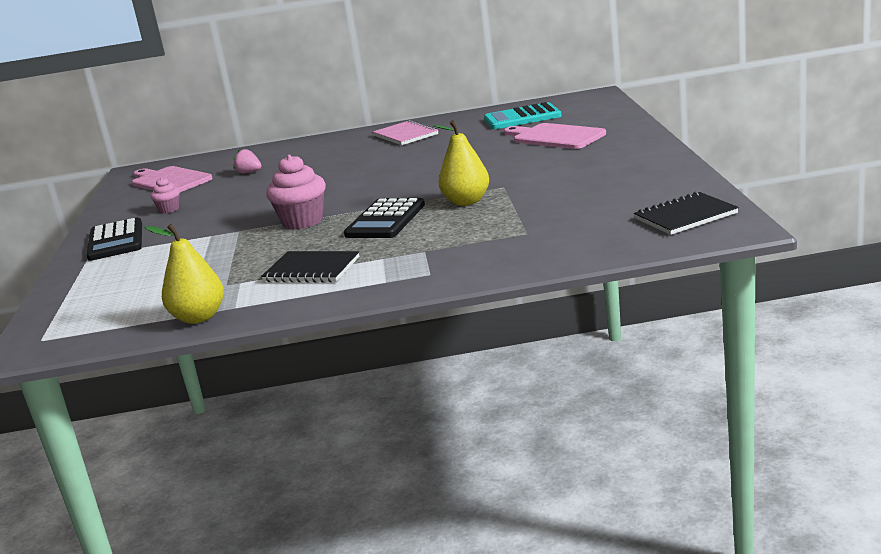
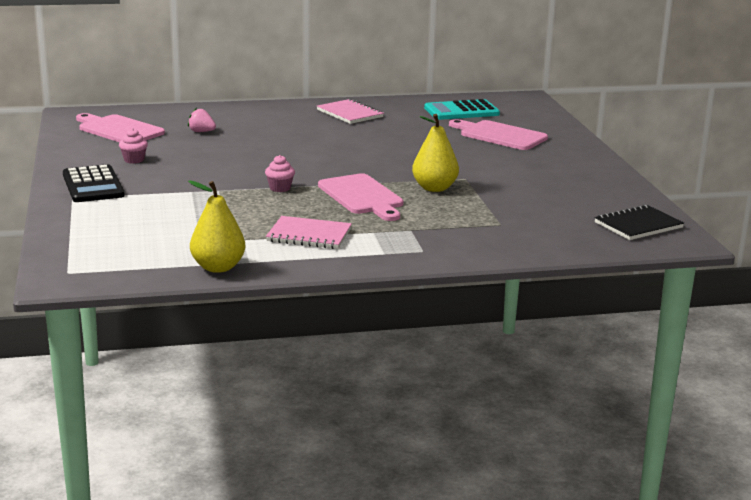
camera: 10 degrees left, 0 degrees up
(302, 221) = (280, 188): pink cupcake -> pink cupcake, size x0.54
(311, 269) = (309, 235): black notebook -> pink notebook
(385, 220) = (362, 196): black calculator -> pink cutting board

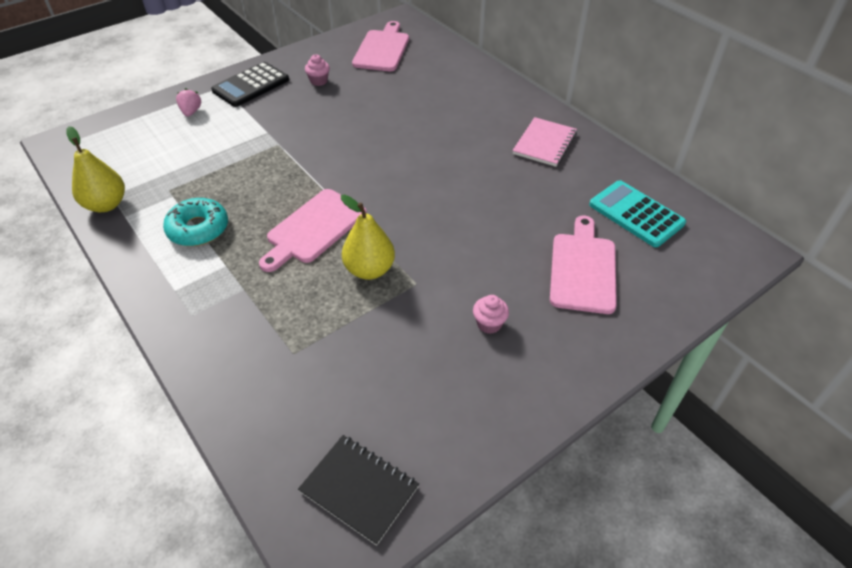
camera: 65 degrees right, 25 degrees up
(201, 132) = (413, 85): pink strawberry -> pink strawberry (191, 112)
(280, 188) = (303, 173): pink cupcake -> pink cupcake (489, 324)
(309, 235) = (198, 229): pink notebook -> turquoise donut

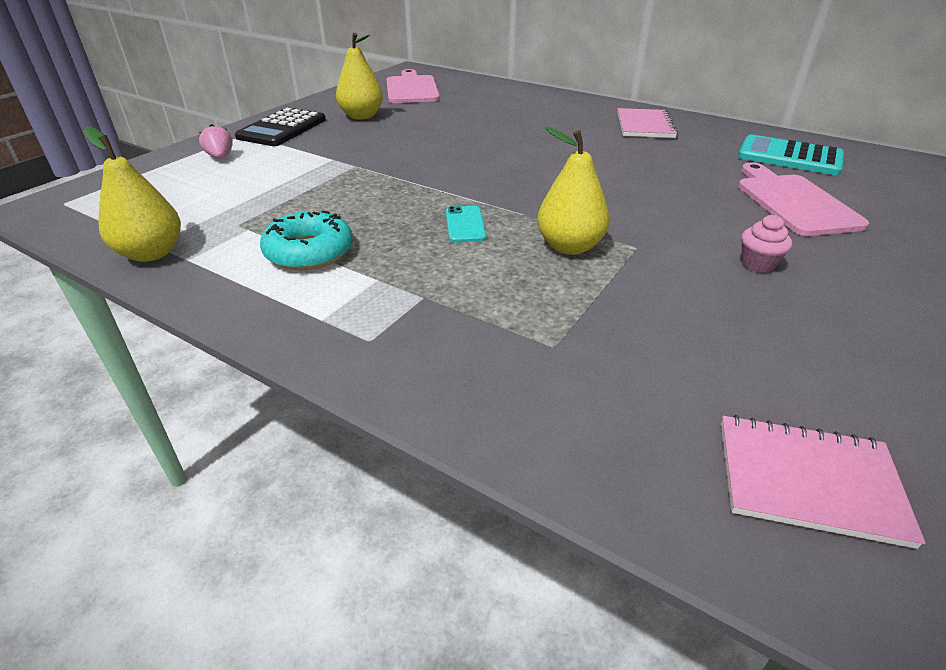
camera: 20 degrees left, 10 degrees down
(314, 228) = (465, 224): pink cutting board -> turquoise phone
(319, 81) = (361, 116): pink cupcake -> yellow pear
(359, 489) = (808, 481): black notebook -> pink notebook

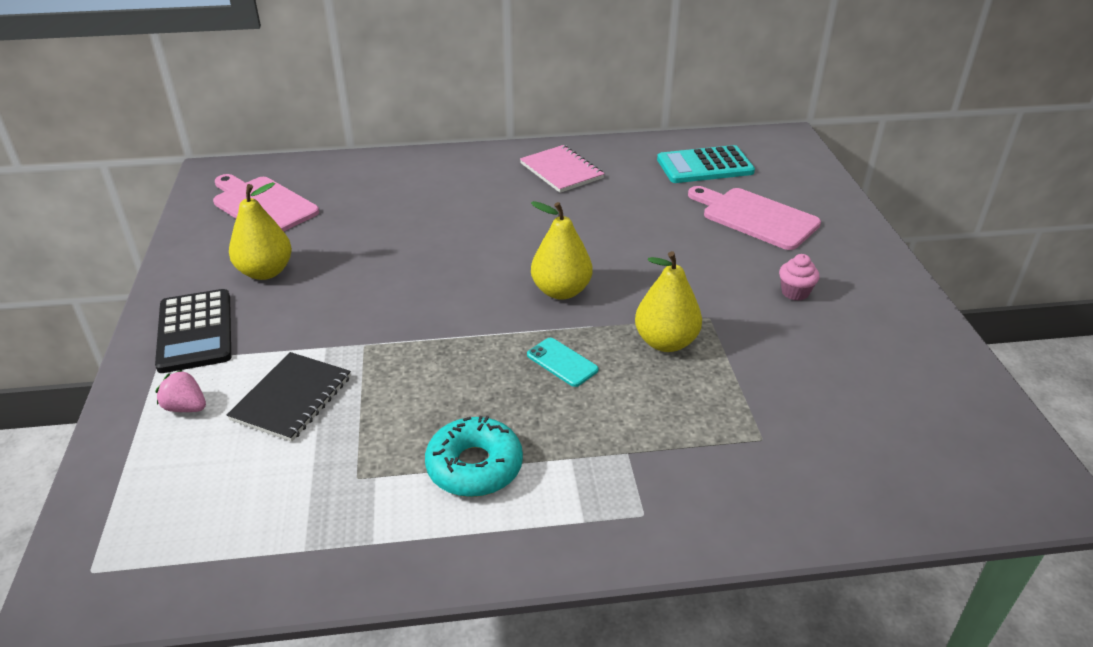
camera: 40 degrees left, 0 degrees up
(151, 253) = (322, 560): yellow pear -> yellow pear (561, 291)
(274, 174) = (292, 398): none -> black notebook
(808, 481) = (972, 444): pink notebook -> none

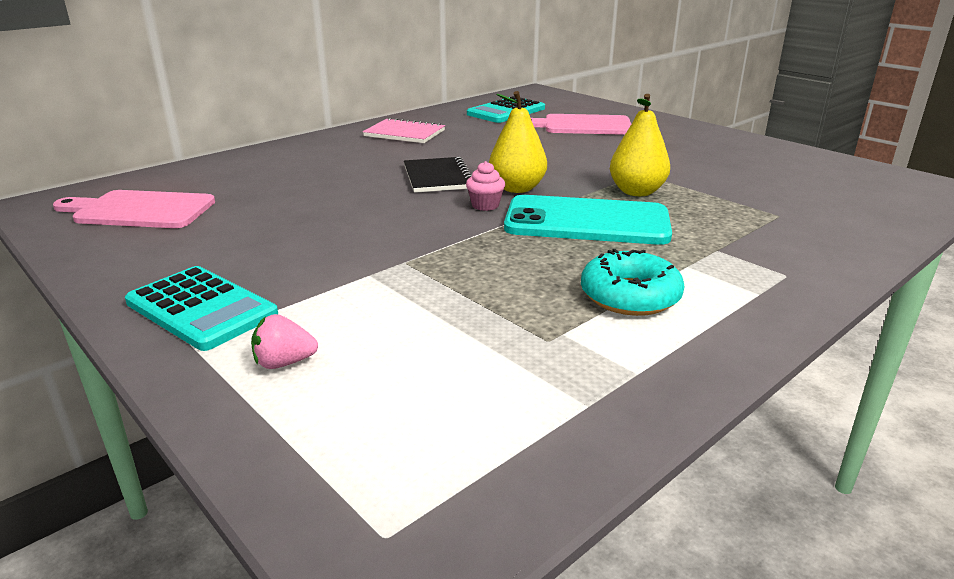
camera: 35 degrees left, 10 degrees down
(195, 331) = (201, 309): black calculator -> turquoise calculator
(265, 272) = (218, 248): yellow pear -> none
(292, 398) = (393, 316): black notebook -> black notebook (438, 177)
(562, 362) = (587, 222): turquoise phone -> turquoise phone, size x2.38
(795, 292) = (669, 150): pink cupcake -> pink cupcake (485, 205)

